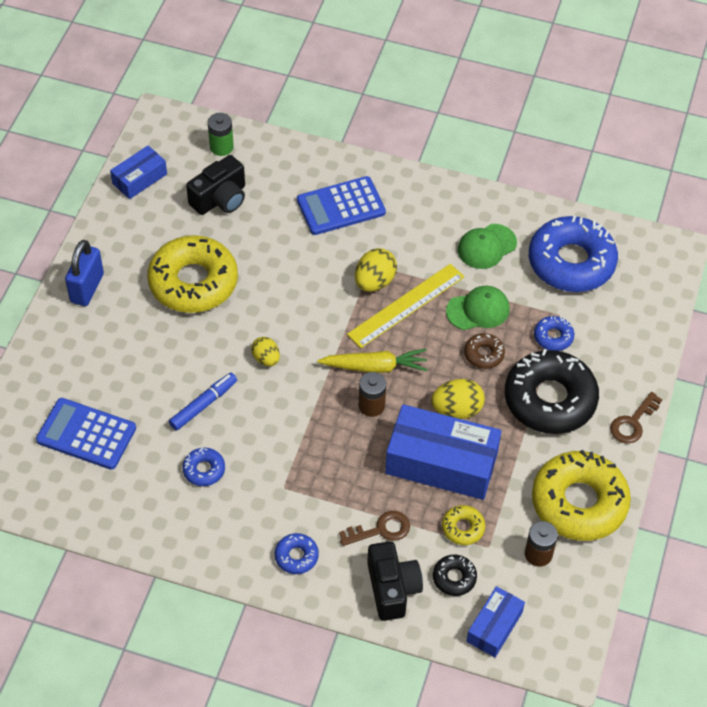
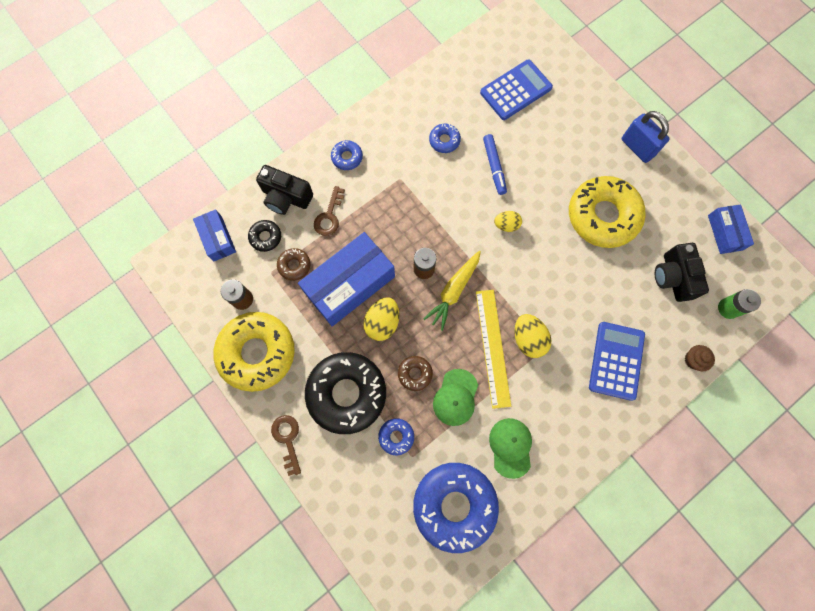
camera: 125 degrees right, 20 degrees up
(294, 152) = (693, 360): none -> brown cupcake
(463, 528) = (294, 265): yellow donut -> brown donut

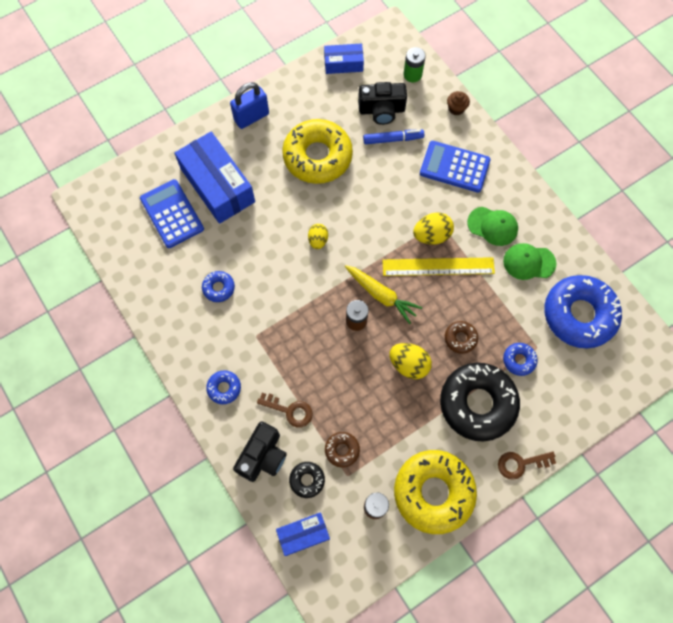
camera: 85 degrees left, 5 degrees down
(349, 284) = (367, 394): blue box -> blue box (217, 185)
(455, 397) = (483, 304): green cap -> green cap (492, 226)
(494, 167) = (254, 244): blue marker -> blue marker (393, 139)

